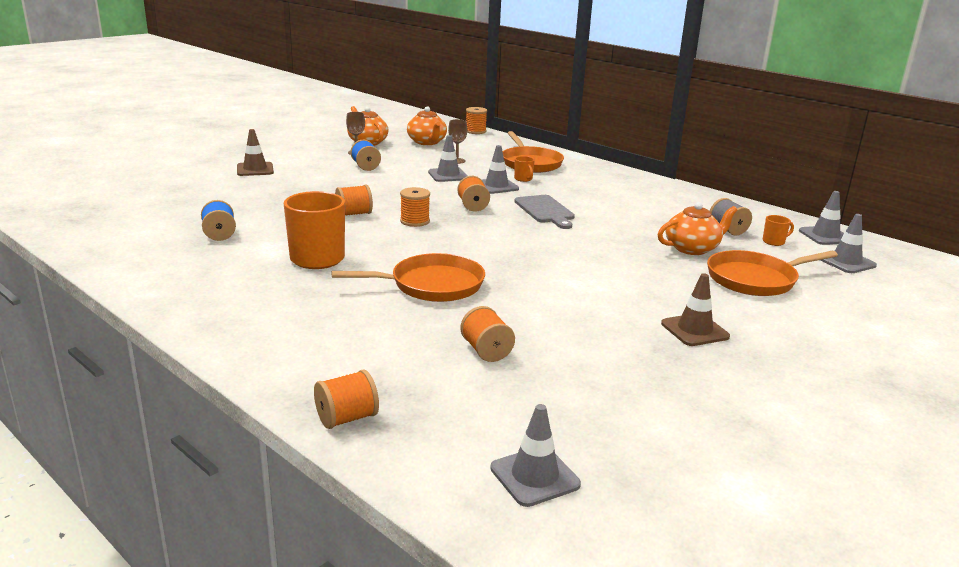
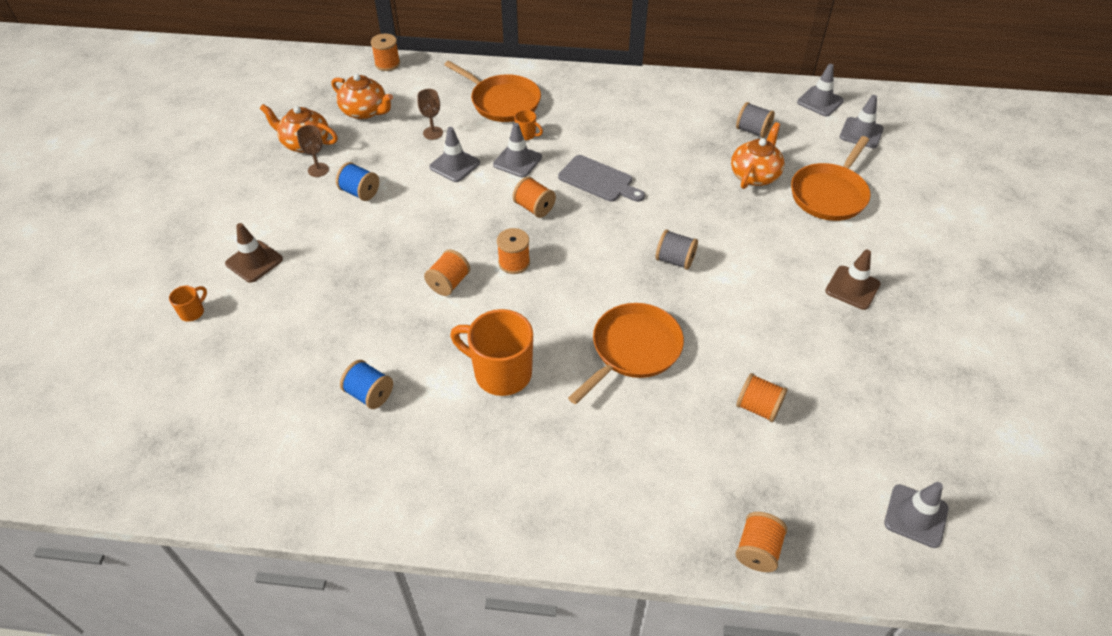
camera: 35 degrees left, 25 degrees up
(544, 261) = (675, 260): none -> grey spool
(774, 242) = (796, 131): orange mug -> orange mug (193, 312)

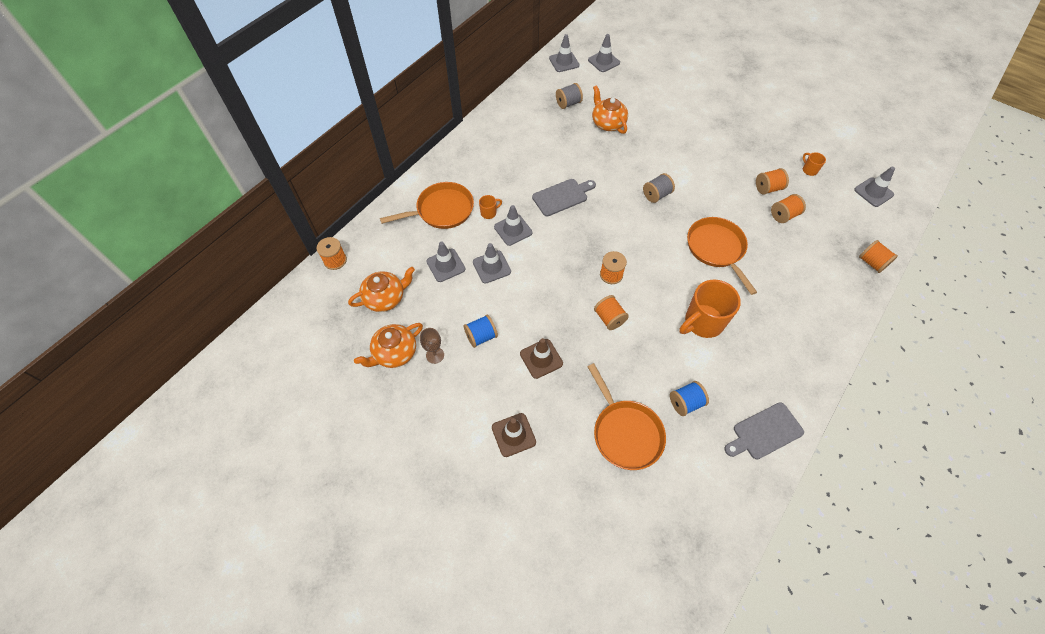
camera: 60 degrees left, 10 degrees up
(193, 312) = (545, 496): orange mug -> orange mug (809, 170)
(369, 491) = (764, 432): none -> grey cutting board
(433, 133) = (446, 265): brown goblet -> grey traffic cone
(534, 208) = (566, 241): orange spool -> orange spool (768, 188)
(829, 194) = (645, 102): orange pan -> orange pan (625, 433)
(852, 288) = (720, 133): brown traffic cone -> brown traffic cone (541, 358)

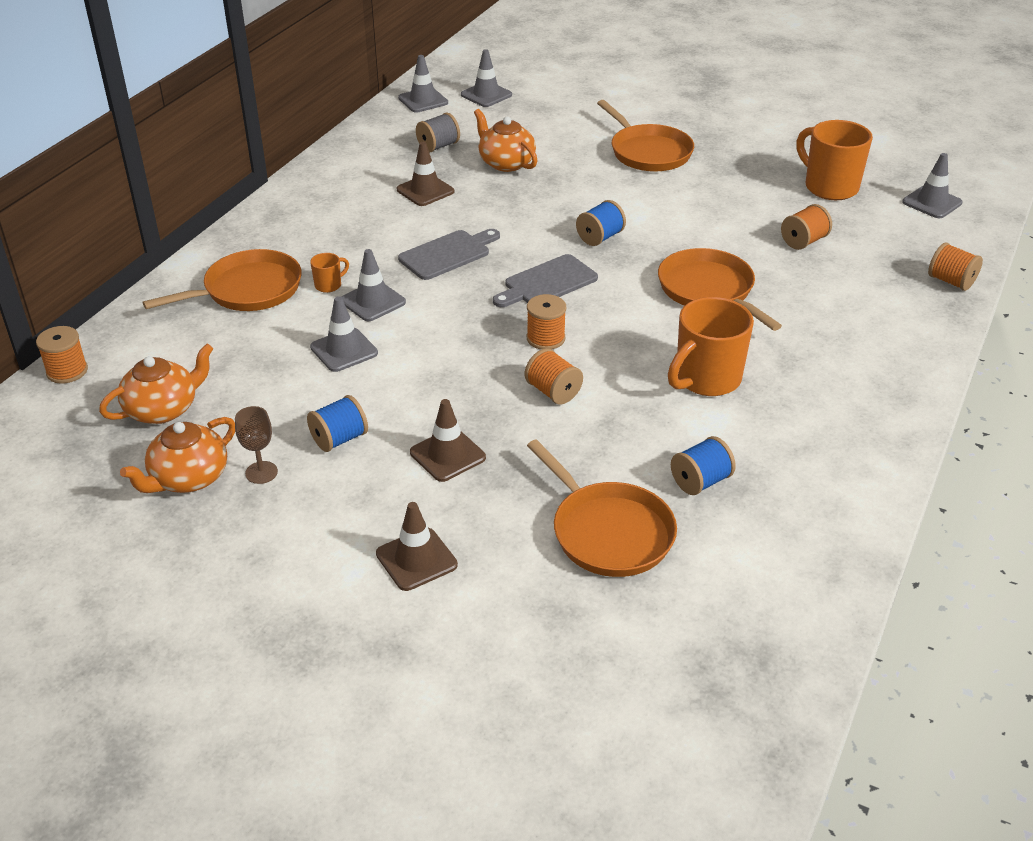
camera: 10 degrees left, 20 degrees down
(446, 265) = (264, 356): grey traffic cone -> none
(555, 141) = (425, 191): none -> brown traffic cone
(656, 195) = (600, 237): grey spool -> blue spool
(698, 124) = (648, 152): none -> orange pan
(764, 432) = (837, 502): grey cutting board -> grey cutting board (547, 283)
(768, 188) = (772, 213): orange spool -> none
(809, 170) = (829, 187): orange mug -> orange mug, size x2.24

